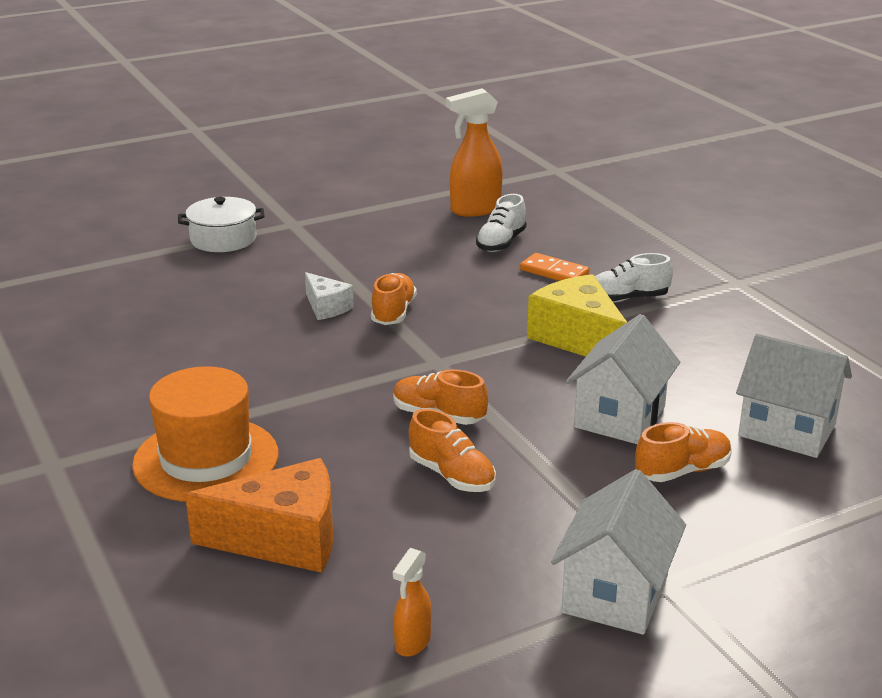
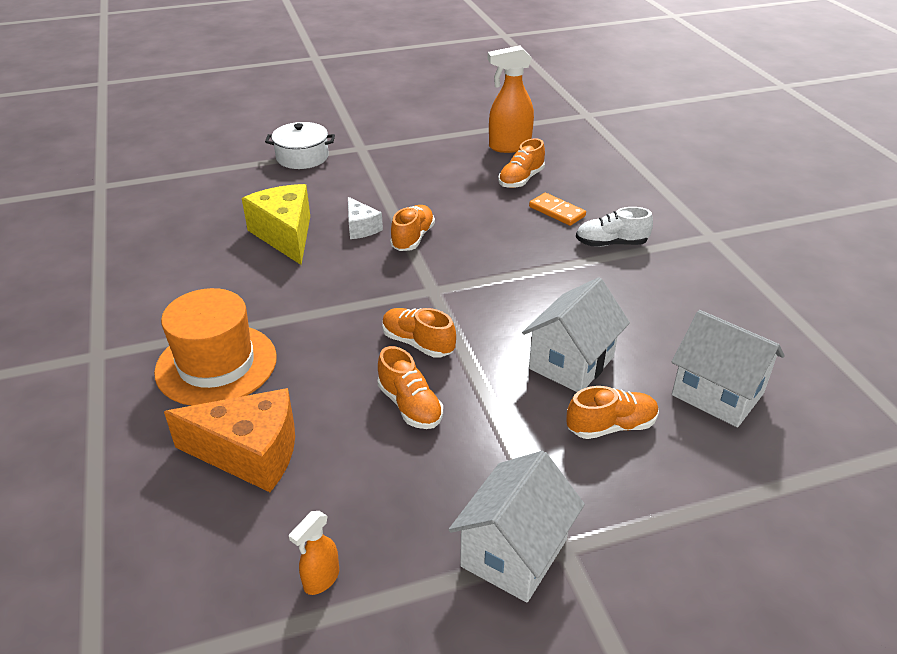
camera: 10 degrees right, 10 degrees up
(501, 243) = (521, 179): white shoe -> orange shoe
(578, 339) = (558, 279): yellow cheese -> yellow cheese (285, 235)

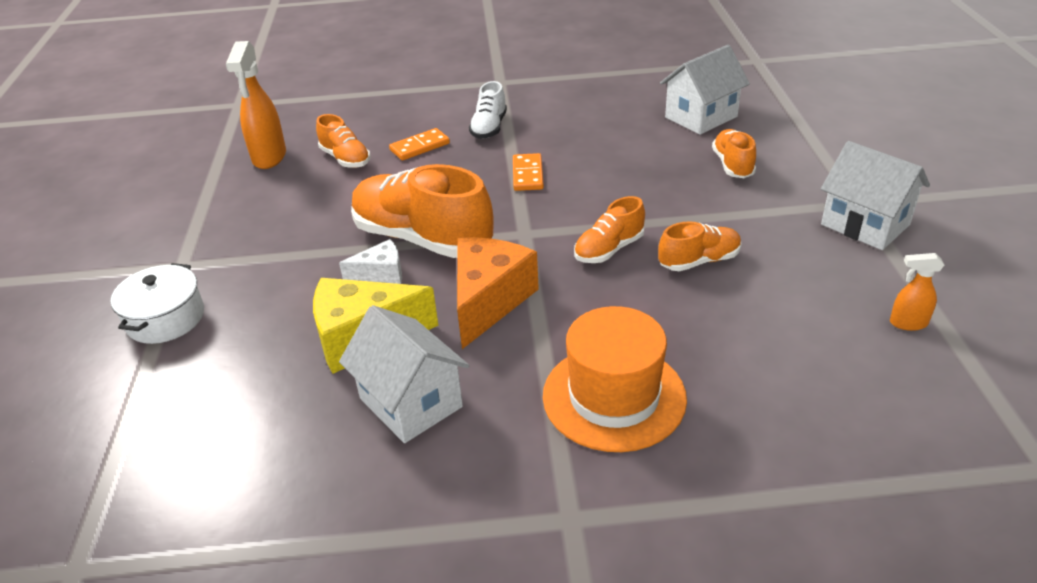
camera: 75 degrees left, 0 degrees up
(250, 453) = (759, 367): orange cheese -> orange cheese (488, 301)
(321, 579) = (907, 323): orange spray bottle -> orange spray bottle turned 135 degrees clockwise
(413, 238) = (422, 238): orange shoe -> orange shoe, size x1.93
(532, 279) = (528, 175): none -> orange domino
(571, 363) = (654, 171): white house -> white house (411, 402)

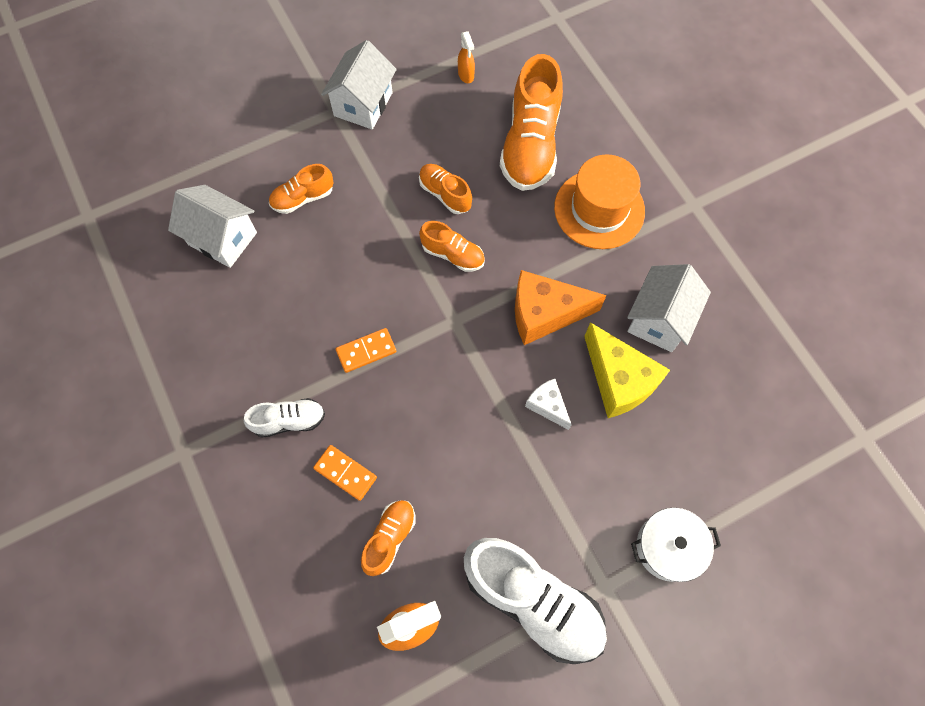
camera: 115 degrees left, 30 degrees up
(218, 220) = (533, 601): none -> white shoe
(422, 238) = (490, 397): orange shoe -> orange shoe (530, 145)

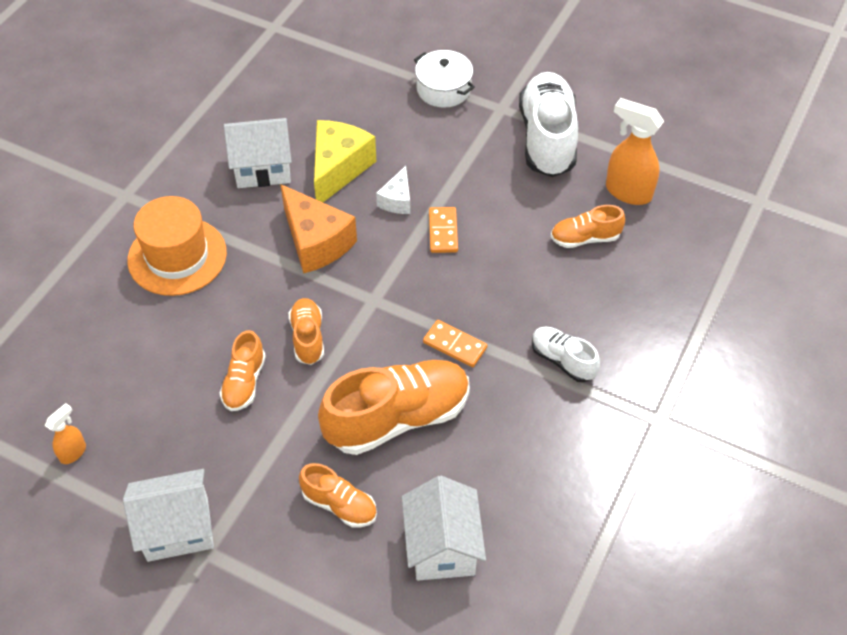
camera: 125 degrees left, 15 degrees down
(345, 473) = (566, 295): orange domino -> orange domino (443, 231)
(530, 145) = (135, 345): orange shoe -> orange shoe (397, 418)

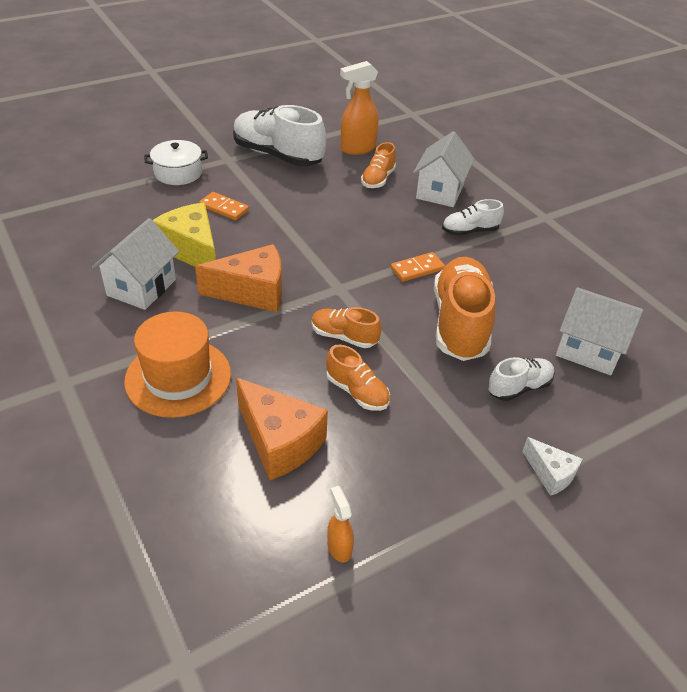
camera: 60 degrees left, 10 degrees down
(153, 359) = (280, 441): none -> orange cheese
(177, 528) = (480, 500): white house -> white house (440, 191)
(339, 505) = (519, 387): orange shoe -> white shoe
(397, 200) = (257, 237): white cheese -> white cheese (550, 474)
(443, 231) = (310, 230): orange domino -> orange domino (224, 208)

